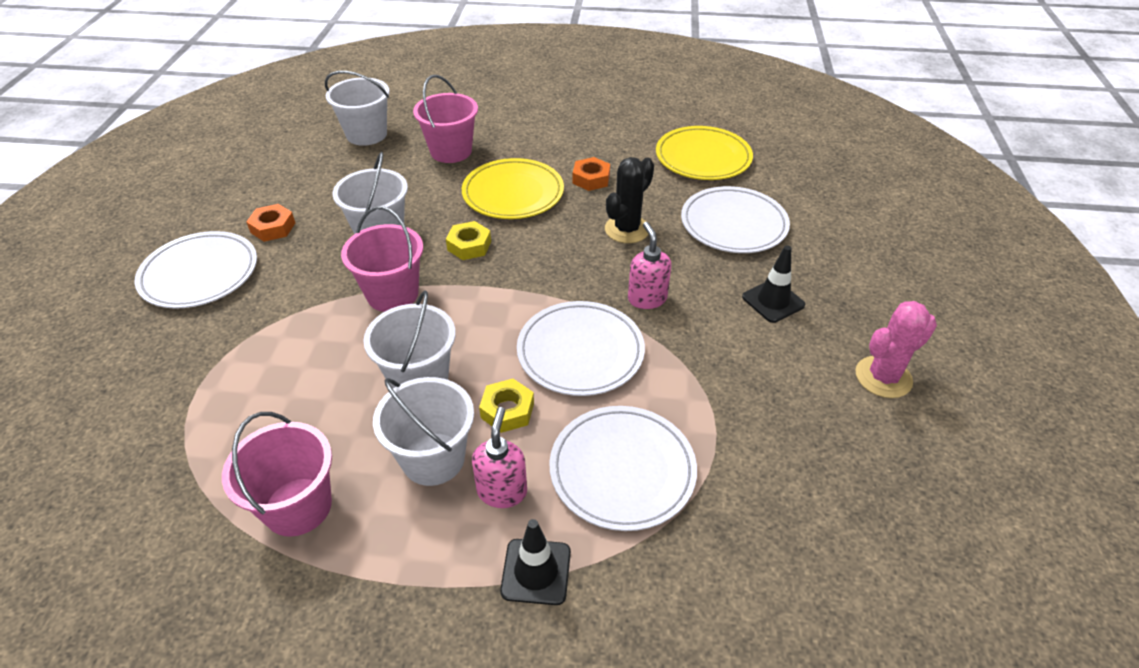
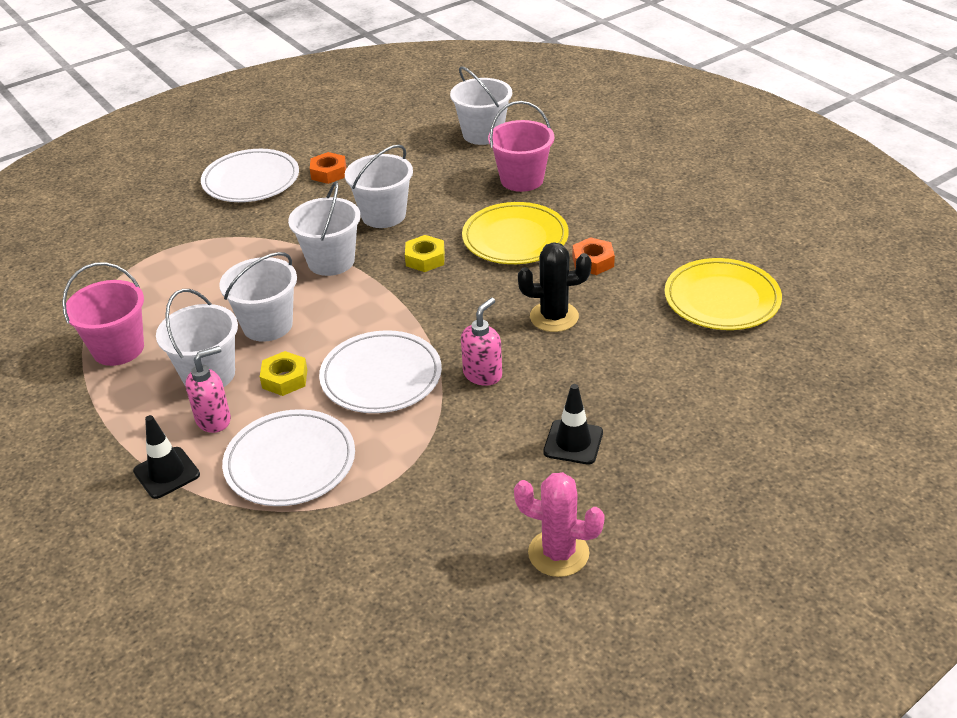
camera: 50 degrees right, 5 degrees down
(392, 294) = (331, 261): pink bucket -> white bucket
(733, 224) = (648, 367): white plate -> none

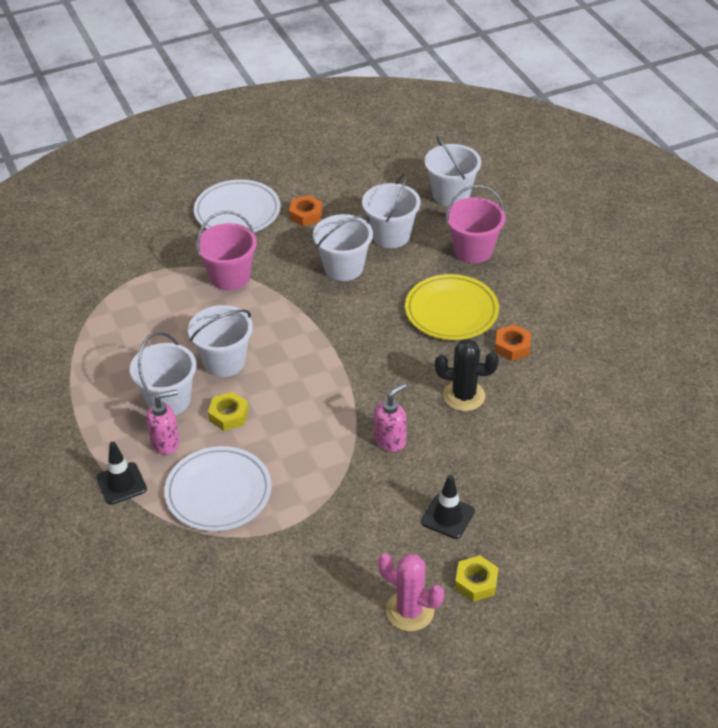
camera: 10 degrees right, 5 degrees up
(118, 349) = (100, 362): pink bucket -> pink bucket (230, 277)
(331, 261) = (289, 307): white bucket -> white bucket (390, 235)
(381, 377) = (307, 427): white plate -> none
(425, 258) = (369, 318): yellow nut -> yellow nut (476, 582)
(722, 299) = (613, 404): yellow plate -> none

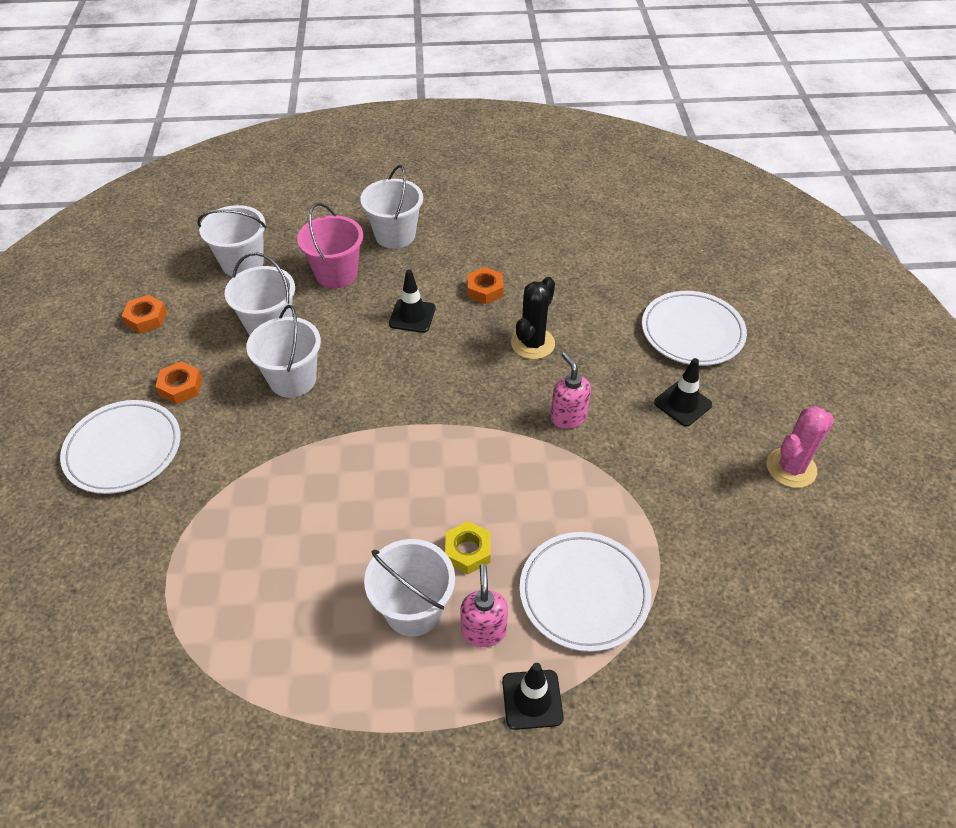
camera: 70 degrees left, 5 degrees up
(224, 361) = (378, 533): white bucket -> white bucket (395, 235)
(230, 277) = (236, 488): pink bucket -> none
(361, 171) = (146, 318): none -> orange nut
(451, 311) = (412, 316): yellow plate -> black traffic cone
(476, 582) = (767, 408): yellow nut -> none
(547, 507) = (692, 332): none -> white plate

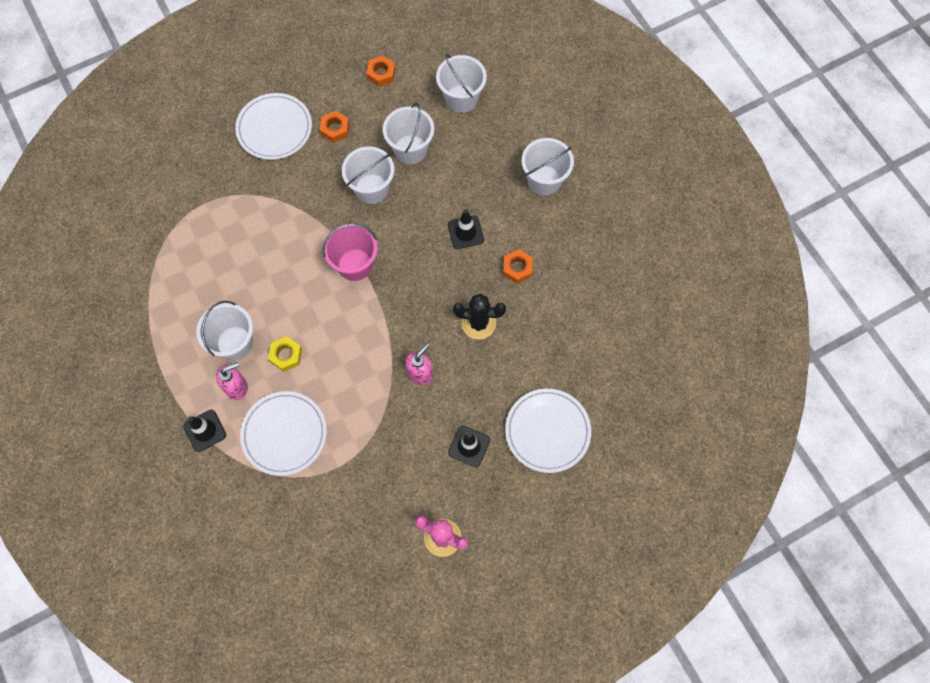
camera: 65 degrees right, 20 degrees up
(336, 274) = (482, 162): pink bucket -> pink bucket (355, 264)

